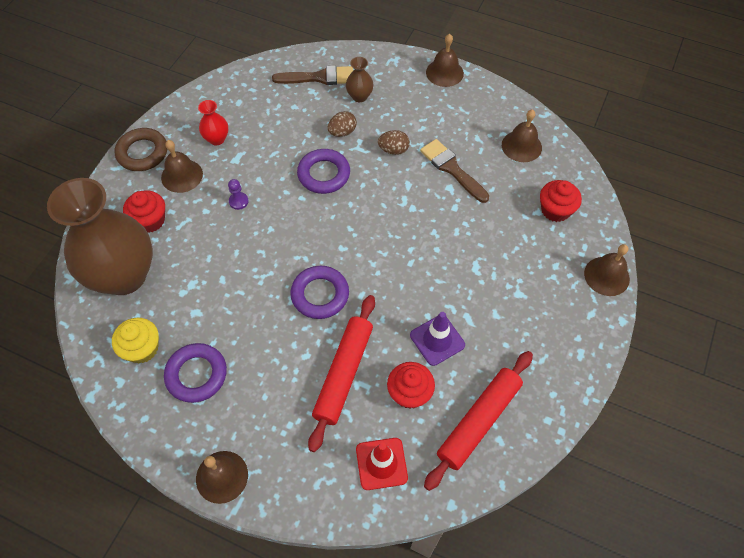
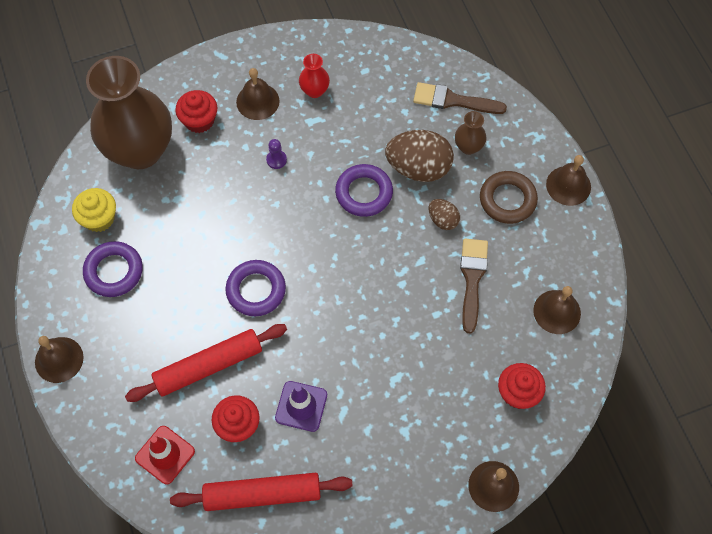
camera: 45 degrees right, 5 degrees up
(142, 153) = (249, 57): brown ring -> brown ring (507, 200)
(319, 77) = (453, 100): brown brush -> brown brush turned 150 degrees clockwise
(342, 132) = (418, 168): brown egg -> brown egg, size x1.94

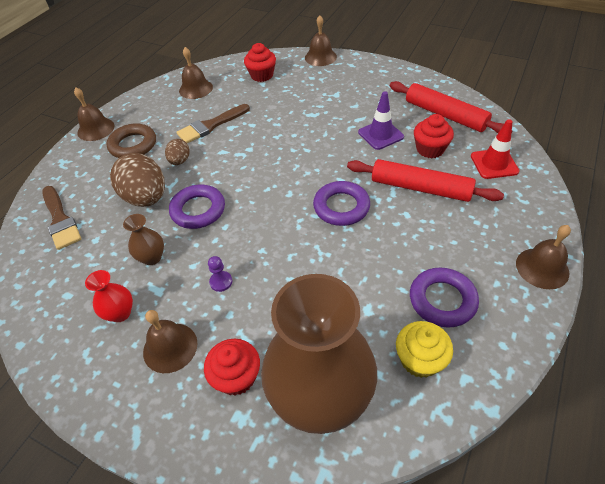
camera: 130 degrees left, 15 degrees down
(468, 147) = (102, 186): brown vase -> brown vase (152, 257)

